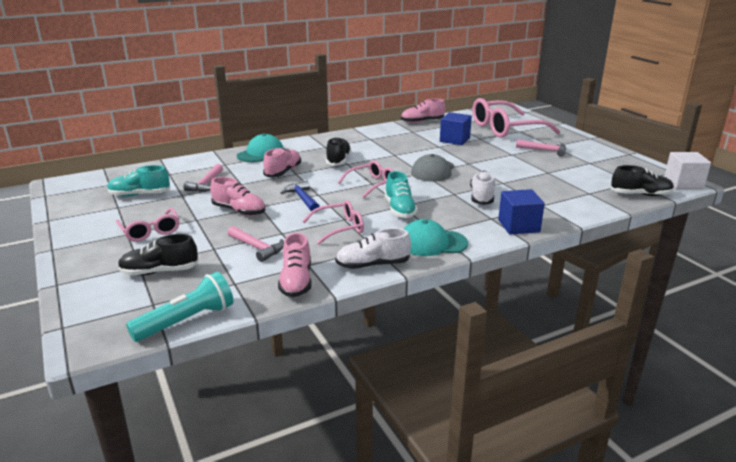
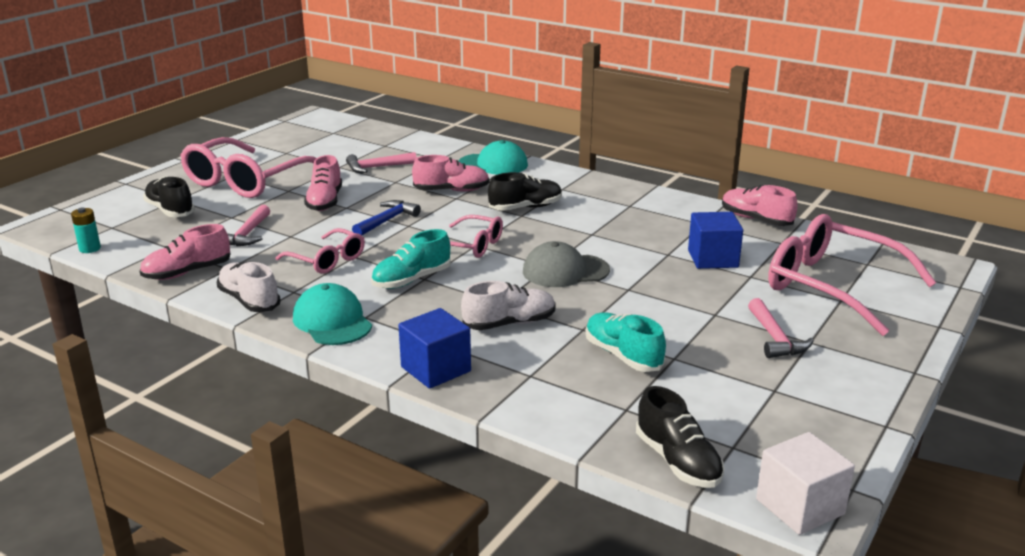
camera: 60 degrees right, 0 degrees up
(139, 195) = (321, 151): turquoise shoe -> turquoise shoe (623, 356)
(150, 231) = (246, 181): pink glasses -> pink glasses, size x1.87
(187, 321) = (90, 249): turquoise flashlight -> turquoise battery

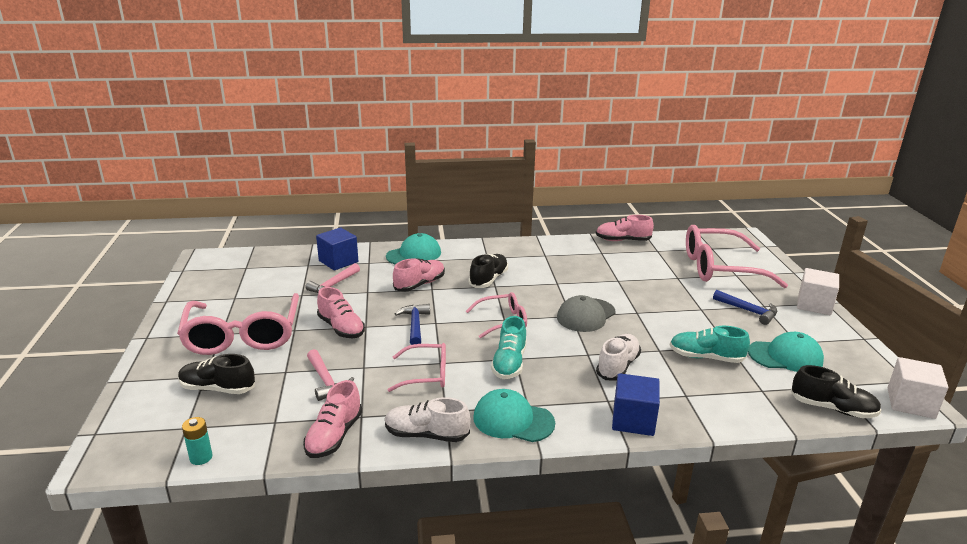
camera: 40 degrees left, 0 degrees up
(713, 259) = (643, 274): blue cube -> blue cube (338, 261)
(726, 395) = (785, 356): none -> turquoise cap
(775, 338) = (748, 311): pink hammer -> blue hammer
(889, 367) = (814, 305): none -> white cube

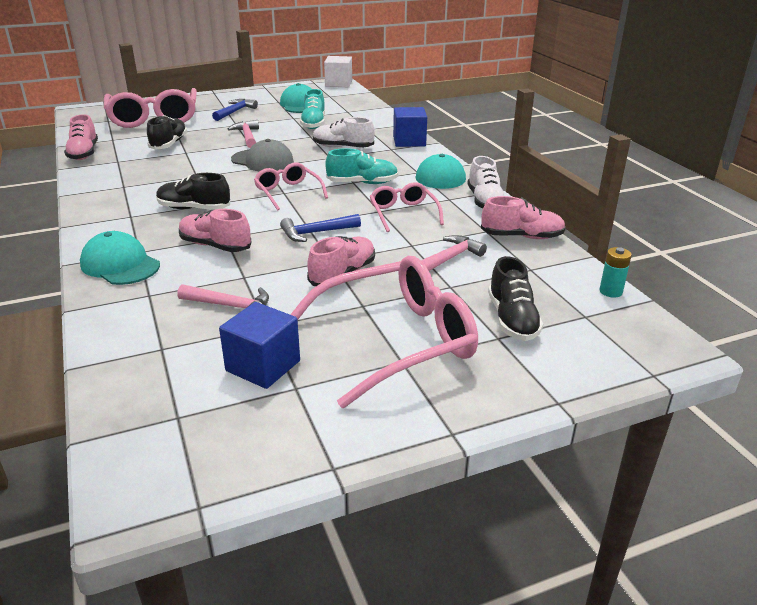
camera: 105 degrees left, 5 degrees up
(338, 261) = (146, 322): blue cube -> blue cube (263, 366)
(661, 312) = (247, 136): none -> pink hammer
(814, 305) = (218, 95): white cube -> none
(832, 408) = (356, 98): black shoe -> black shoe (169, 144)

